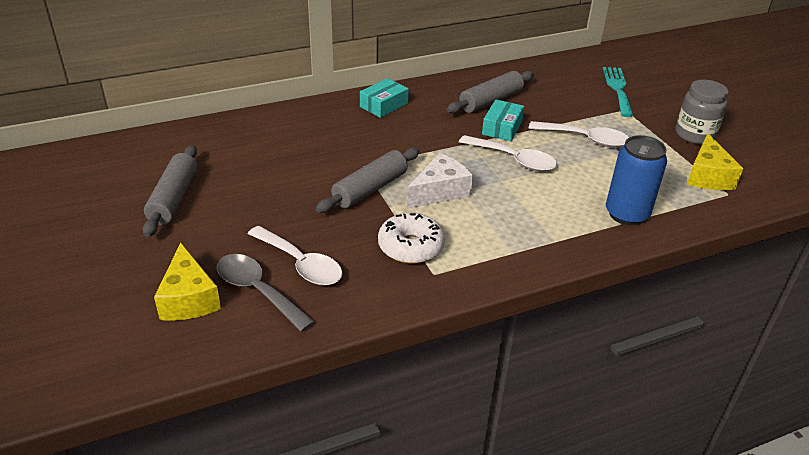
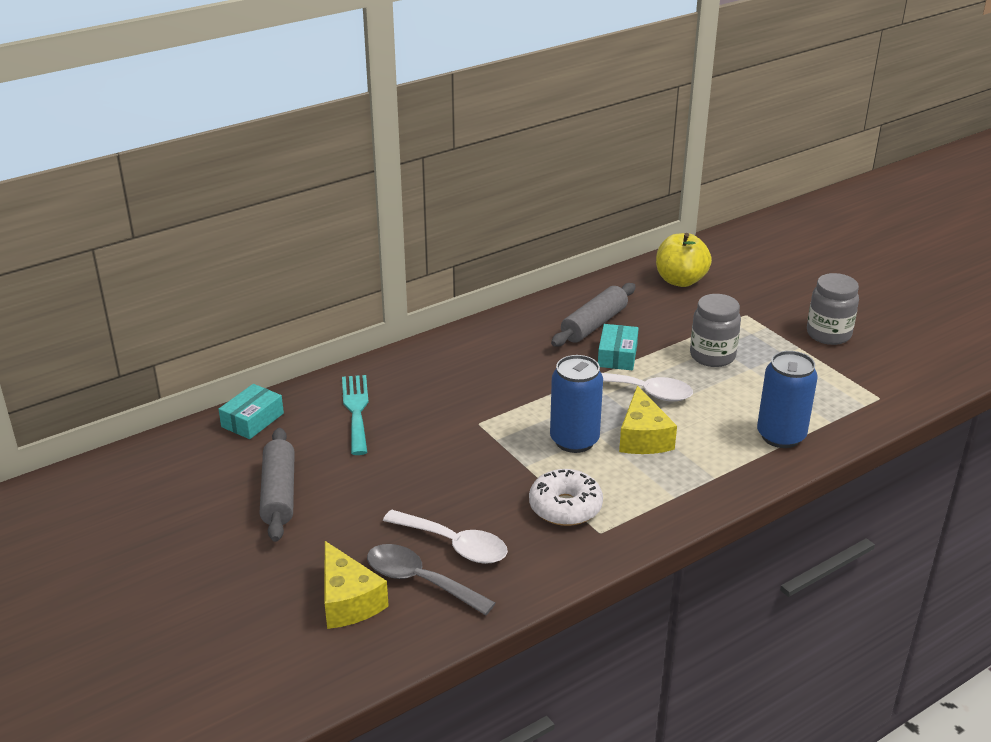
camera: 10 degrees left, 5 degrees down
(370, 189) = (496, 449): grey rolling pin -> none
(384, 105) = (474, 346): turquoise box -> turquoise box (252, 420)
(439, 191) = (574, 440): white cheese -> blue can
(576, 76) = (680, 280): none -> yellow apple
(585, 139) = (712, 356): white spoon -> grey jar
(618, 89) = (731, 290): turquoise fork -> turquoise fork (356, 410)
(707, 176) = (854, 380): yellow cheese -> yellow cheese (643, 437)

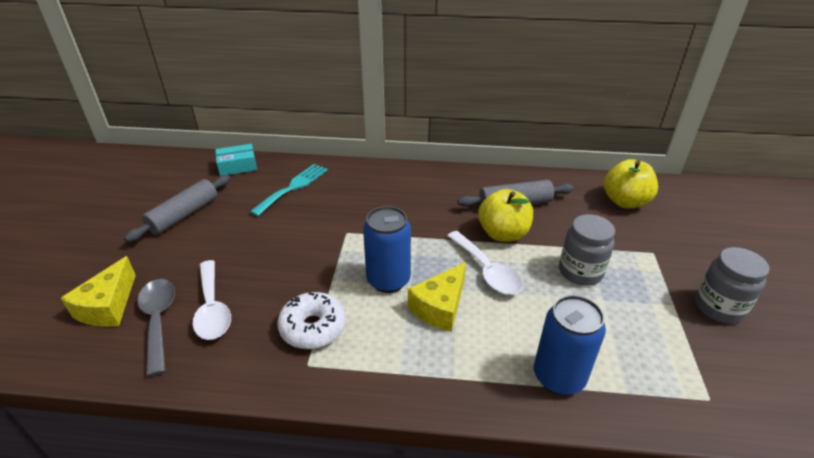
camera: 40 degrees right, 5 degrees up
(617, 355) = (503, 234): turquoise box -> yellow apple

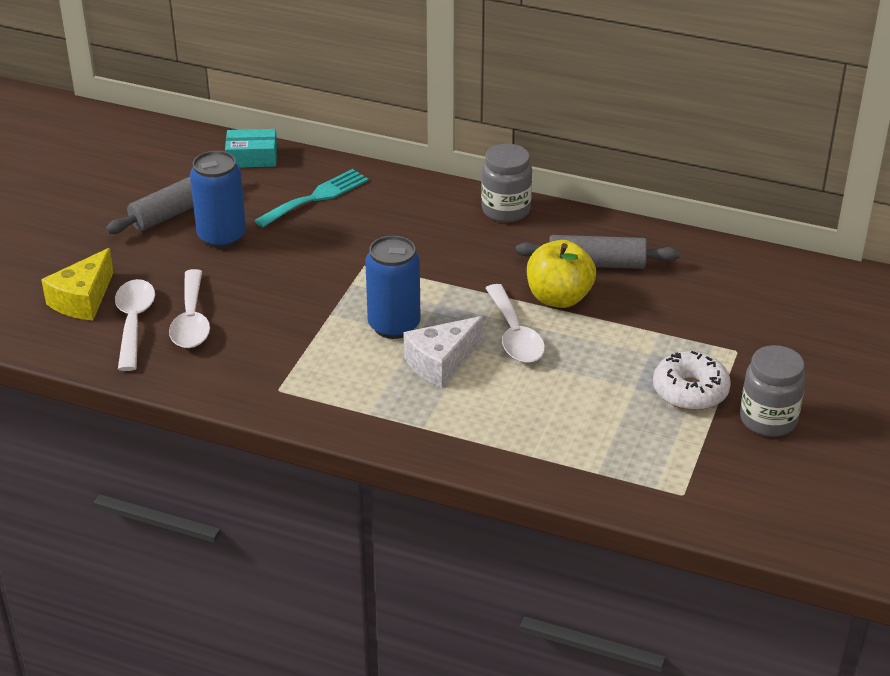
camera: 15 degrees right, 0 degrees up
(158, 321) = (134, 323): grey spoon -> white spoon
(313, 327) = (294, 357): white donut -> white donut (690, 391)
(440, 307) = (441, 362): yellow cheese -> white cheese
(558, 376) = (535, 447): blue can -> blue can (222, 236)
(580, 272) = (628, 355): grey jar -> grey jar (506, 210)
(625, 201) = (748, 285): yellow apple -> none

